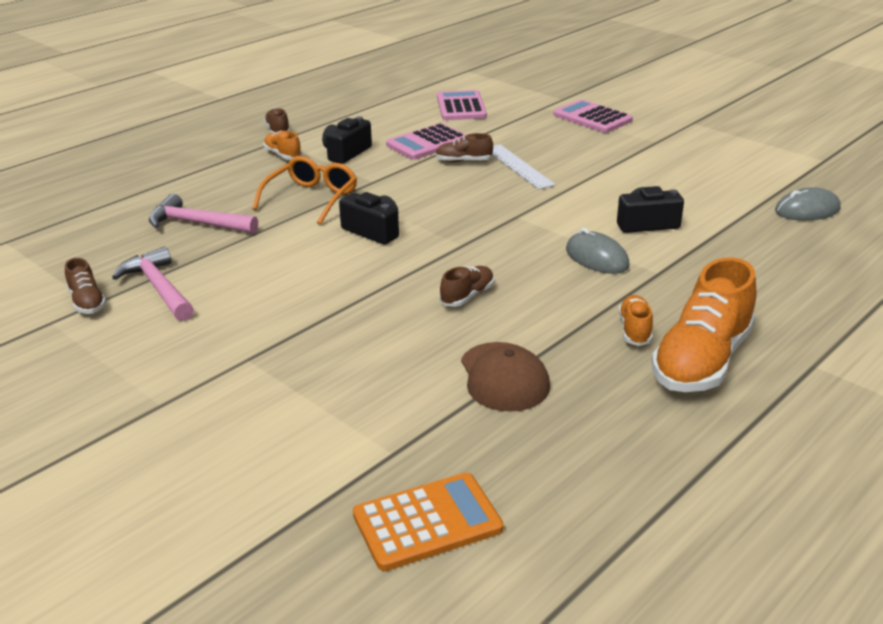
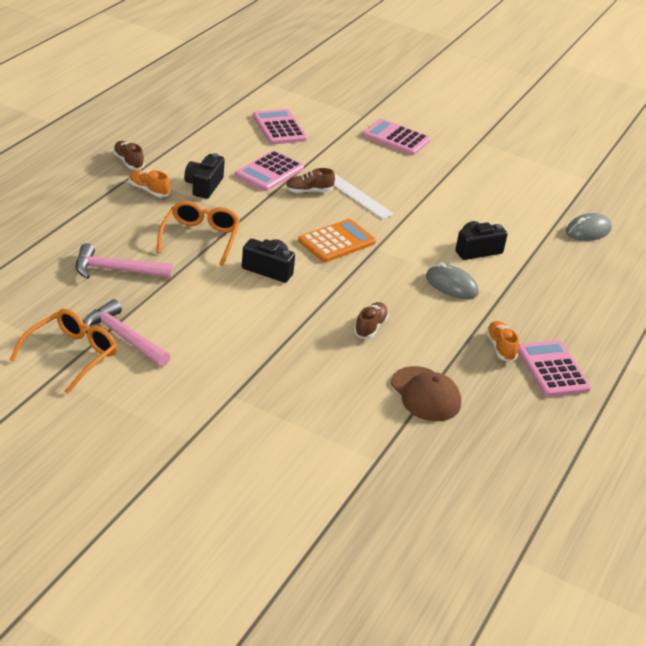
camera: 20 degrees left, 5 degrees up
(87, 302) = (71, 355): brown shoe -> orange glasses
(427, 522) = (421, 507): orange calculator -> orange calculator (336, 242)
(701, 361) = (552, 369): orange shoe -> pink calculator

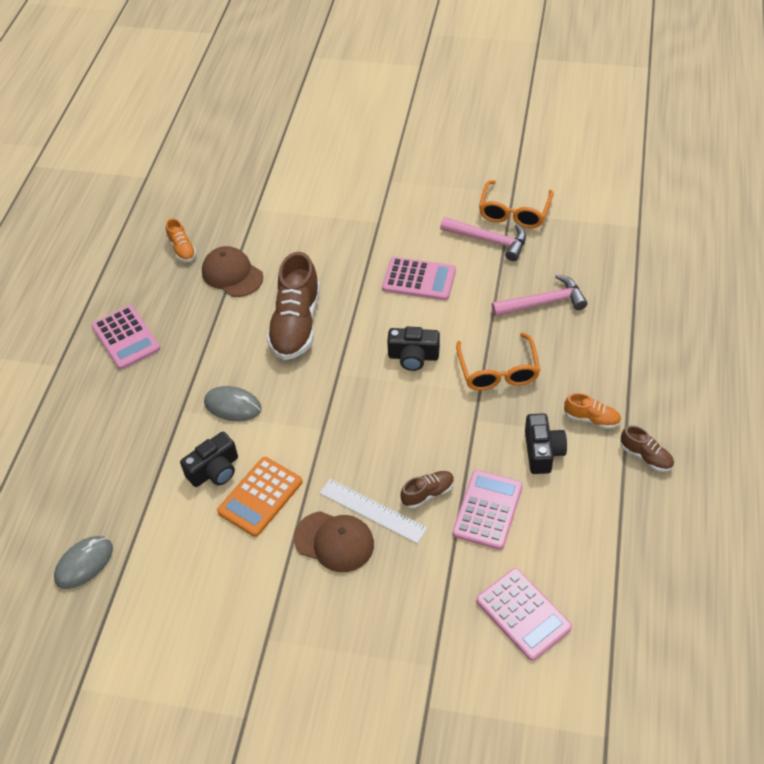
camera: 170 degrees right, 15 degrees up
(336, 242) = (365, 421): orange calculator -> orange calculator (260, 497)
(370, 327) = (296, 324): brown shoe -> brown shoe, size x2.09
(392, 189) = (334, 541): none -> brown cap
(396, 138) = (363, 666): pink calculator -> pink calculator (419, 279)
(500, 348) = (175, 344): orange shoe -> orange shoe (182, 249)

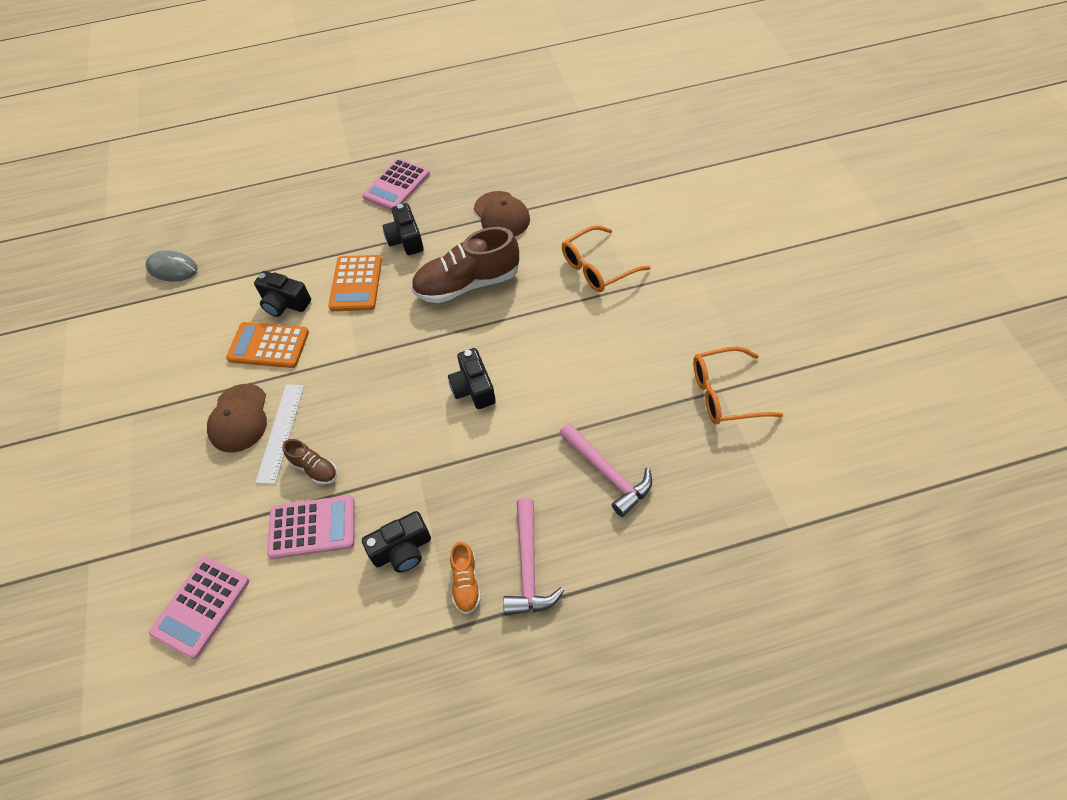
camera: 65 degrees right, 5 degrees up
(182, 249) = (511, 171): orange shoe -> none
(206, 352) = (405, 239): none -> black camera
(232, 274) = (501, 215): brown cap -> brown cap turned 135 degrees clockwise
(233, 406) = (356, 284): grey mouse -> orange calculator
(419, 279) = (575, 351): pink calculator -> none
(489, 240) = (667, 388): pink hammer -> pink hammer (528, 567)
(498, 371) = (490, 468): orange glasses -> orange glasses (597, 267)
(646, 456) = (436, 659): brown shoe -> none

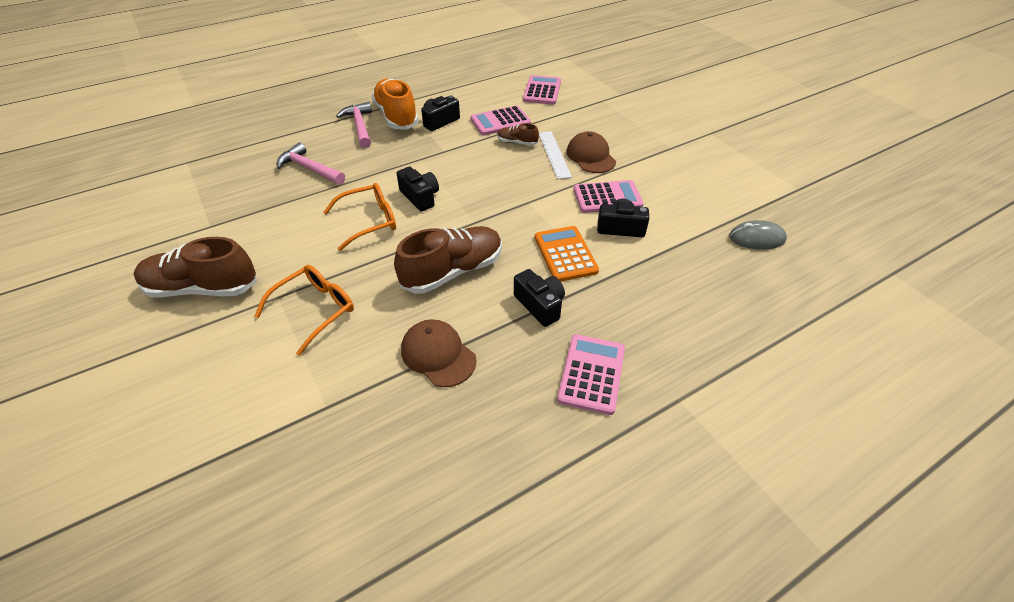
camera: 160 degrees right, 10 degrees down
(268, 345) = (607, 197): orange calculator -> pink calculator
(466, 582) = (396, 116): orange shoe -> orange shoe, size x2.09
(706, 308) = (202, 288): none -> brown shoe
(724, 394) = (206, 224): orange glasses -> orange glasses (369, 221)

